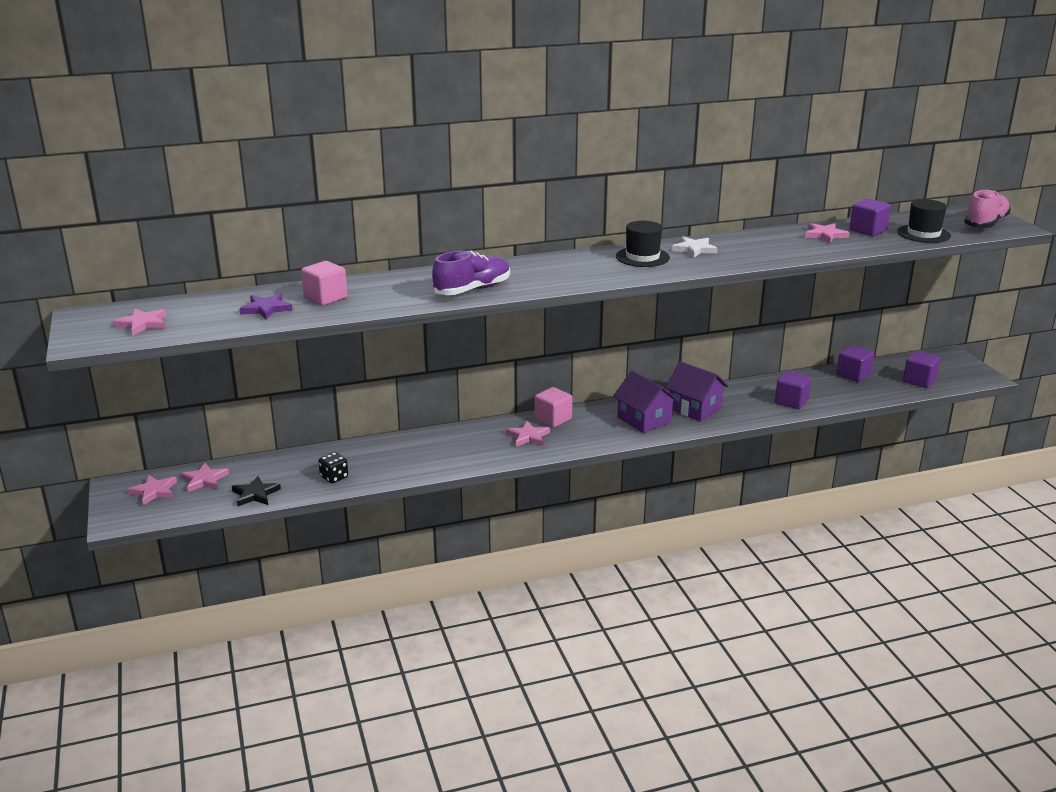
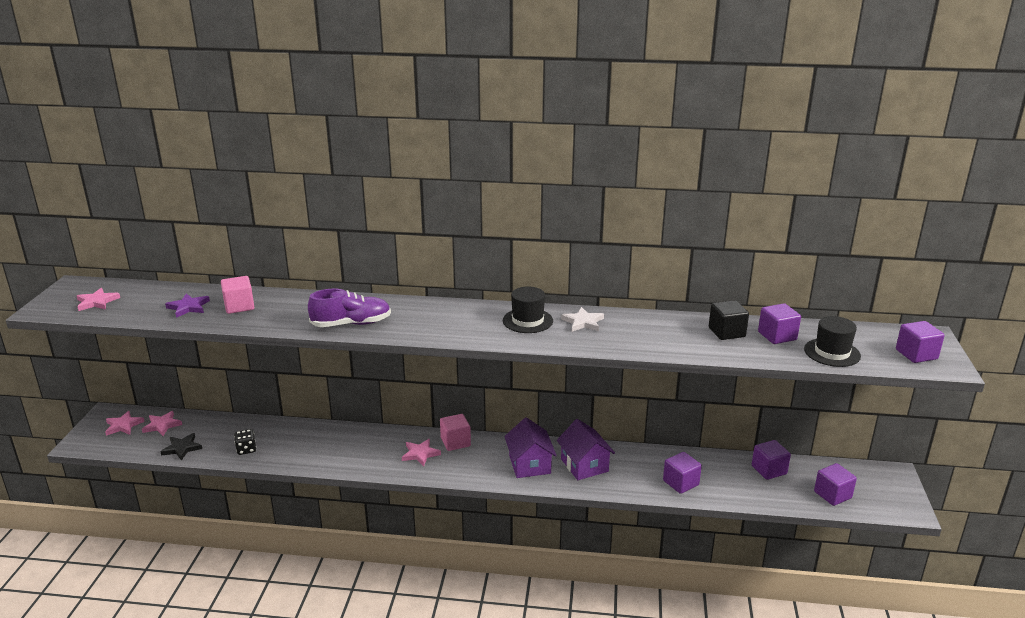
camera: 25 degrees right, 0 degrees up
(825, 235) = (726, 332): pink star -> black cube
(985, 224) = (916, 354): pink shoe -> purple cube

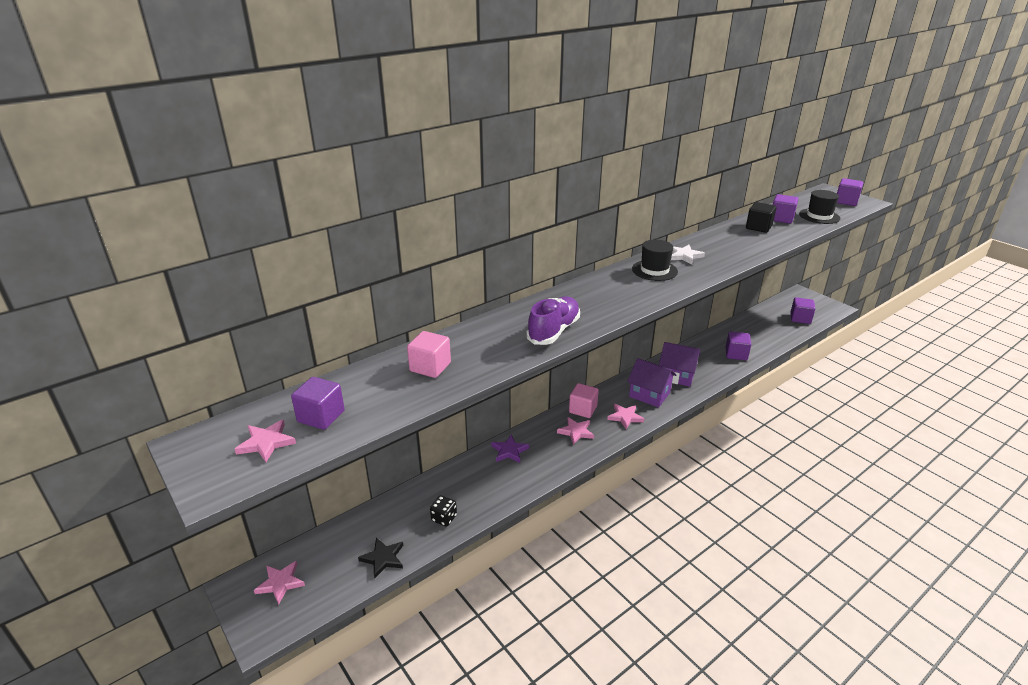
camera: 45 degrees left, 5 degrees up
(162, 425) = (323, 554): pink star -> pink star (625, 417)
(188, 307) = (383, 393): purple star -> purple star (509, 451)
(769, 470) = (756, 322): purple cube -> purple cube (321, 416)

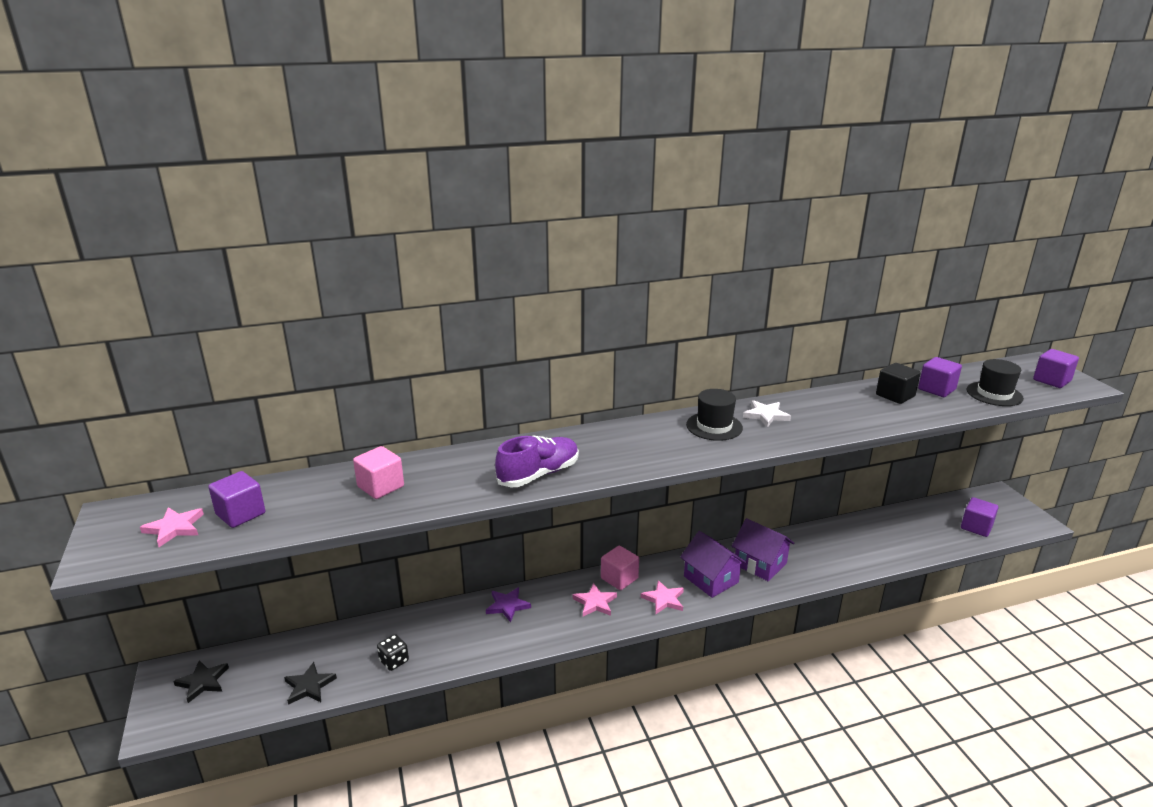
camera: 20 degrees right, 5 degrees down
(280, 583) = (203, 682): pink star -> black star
(736, 354) = (855, 555): purple cube -> none

